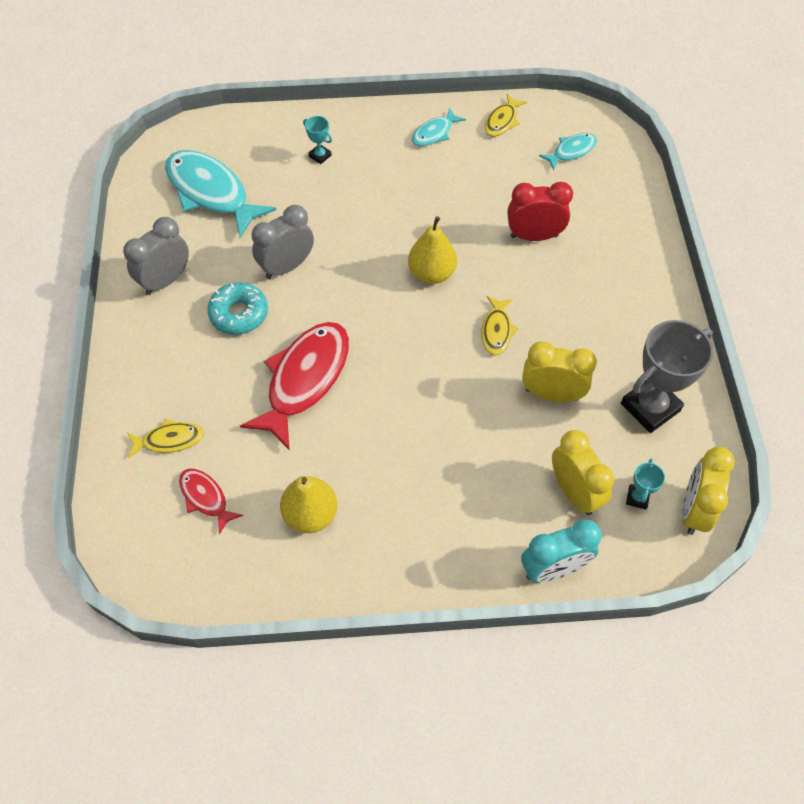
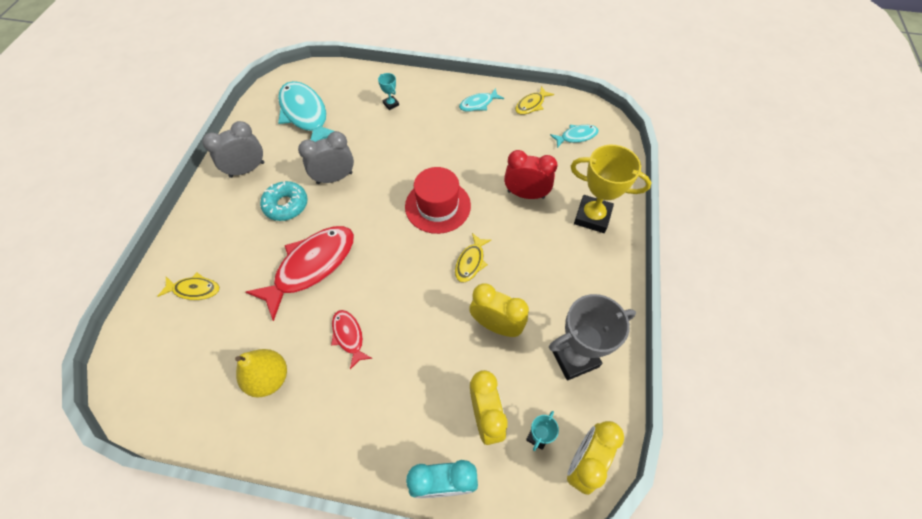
camera: 15 degrees right, 0 degrees up
(205, 498) = (198, 343): red fish -> red fish (349, 336)
(432, 273) = (438, 206): yellow pear -> red hat
(621, 246) = (592, 217): none -> yellow trophy

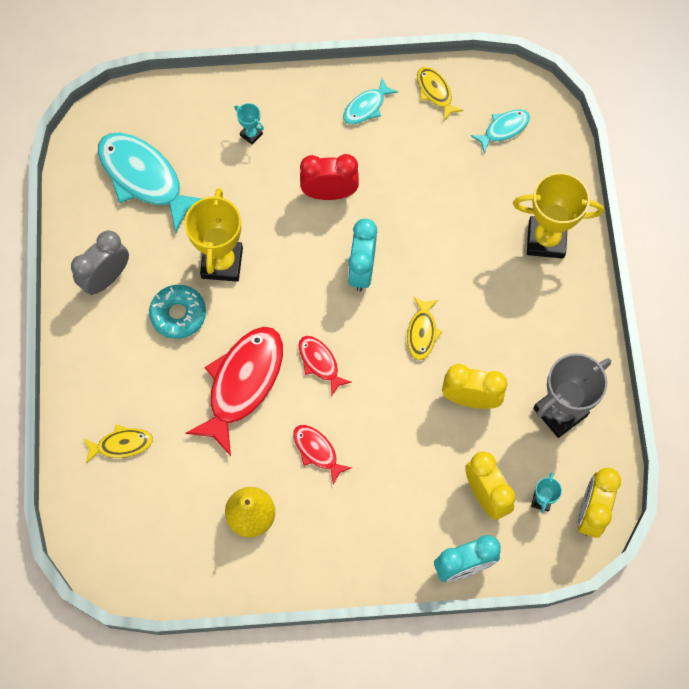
camera: 15 degrees left, 10 degrees up
(334, 178) = (222, 263): grey clock -> yellow trophy
(379, 265) = (320, 363): none -> red fish
(438, 206) = (361, 270): red hat -> turquoise clock
(526, 194) = (461, 228): red clock -> red clock (329, 193)
(531, 105) = (435, 92): yellow fish -> yellow fish turned 120 degrees clockwise

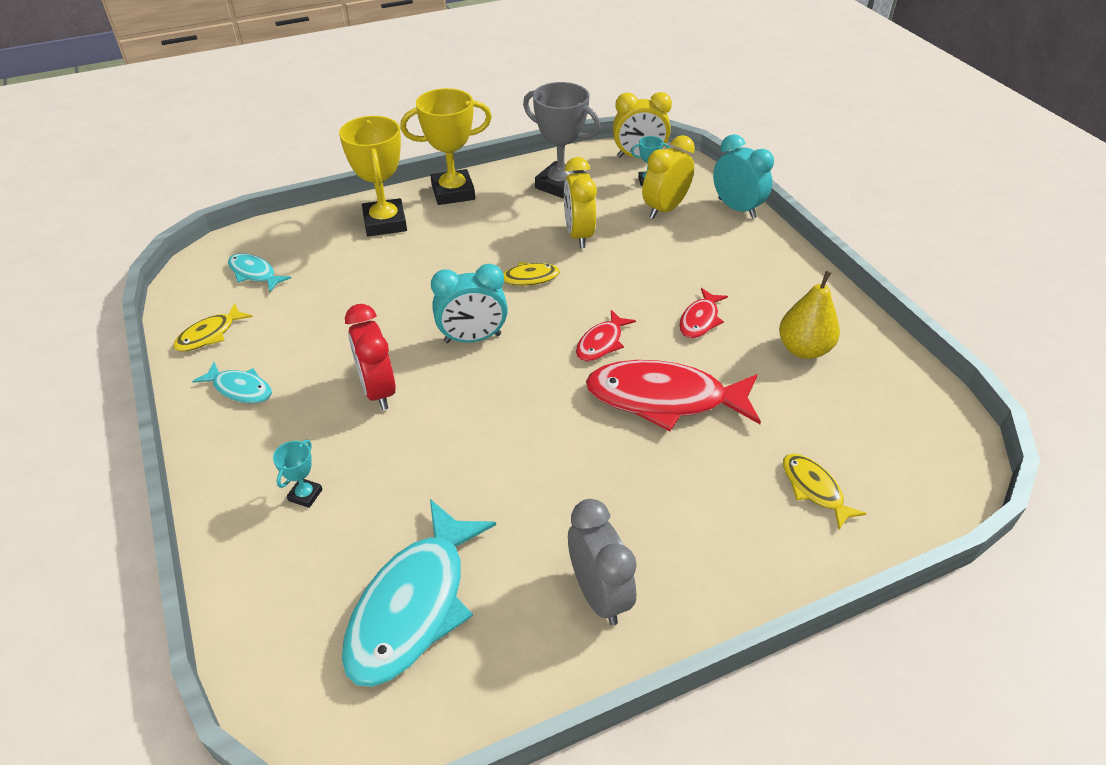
camera: 110 degrees left, 25 degrees down
(106, 278) = (599, 594): grey clock -> grey clock turned 135 degrees counterclockwise
(178, 314) = (611, 489): turquoise donut -> none
(222, 263) = (516, 466): yellow trophy -> yellow trophy (453, 192)

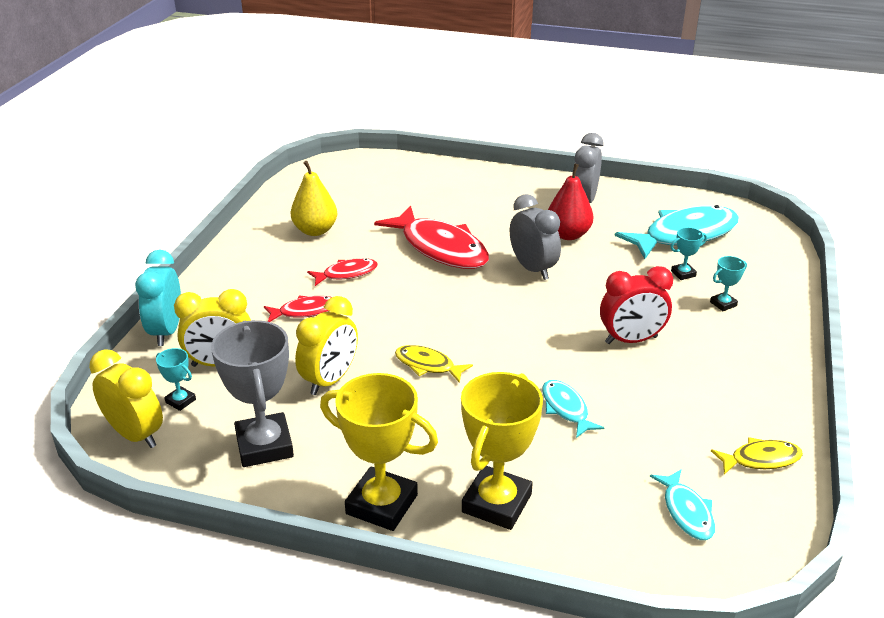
camera: 140 degrees left, 10 degrees down
(240, 389) = (746, 393): turquoise fish -> turquoise fish (566, 409)
(376, 520) = (683, 274): none -> turquoise trophy
(378, 391) = (631, 340): red clock -> red clock turned 60 degrees clockwise
(472, 338) = (524, 341): turquoise clock -> none
(545, 426) = (533, 269): none -> grey clock
(558, 507) = (568, 235): none -> red pear
(601, 343) = (434, 293): red fish -> red fish (305, 311)
(814, 489) = (423, 186): yellow fish -> none

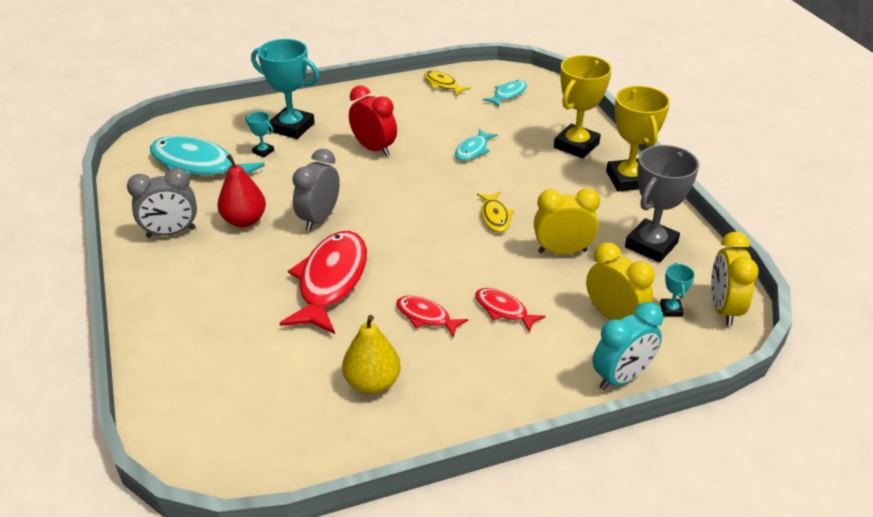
camera: 125 degrees left, 5 degrees up
(496, 503) = (576, 145): yellow trophy -> yellow trophy turned 45 degrees counterclockwise
(723, 304) = (292, 127): turquoise trophy -> turquoise trophy, size x2.21

